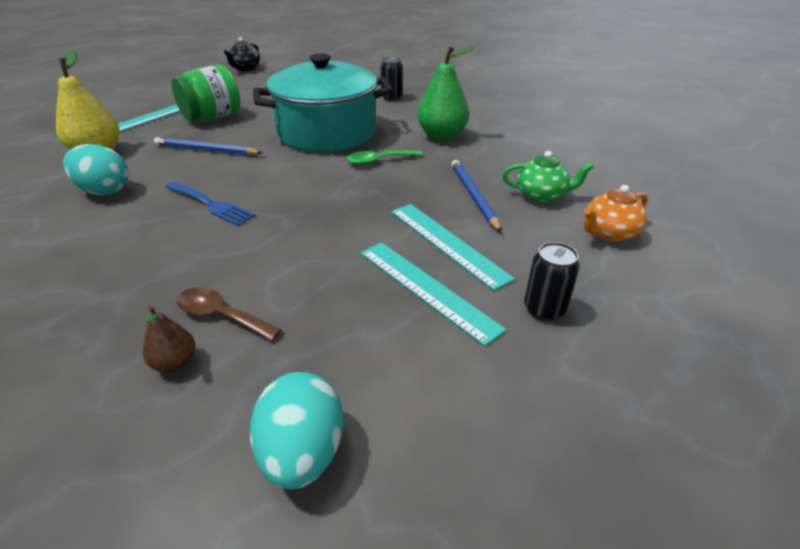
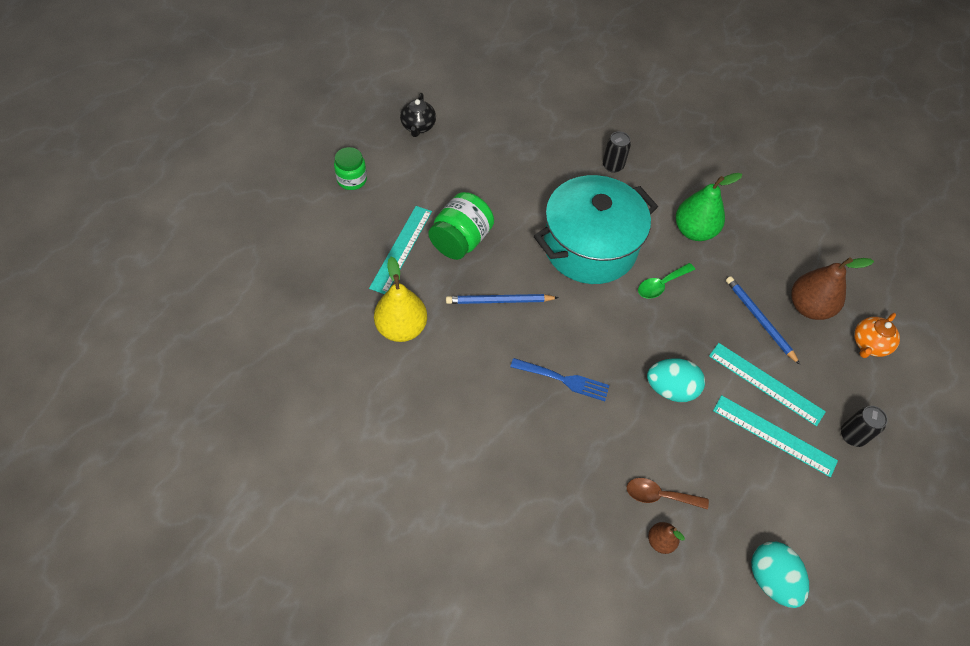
camera: 20 degrees left, 20 degrees up
(105, 191) = (460, 383): turquoise egg -> turquoise egg (670, 389)
(163, 83) = (352, 179): none -> green jar
(541, 196) = (808, 307): green teapot -> brown pear

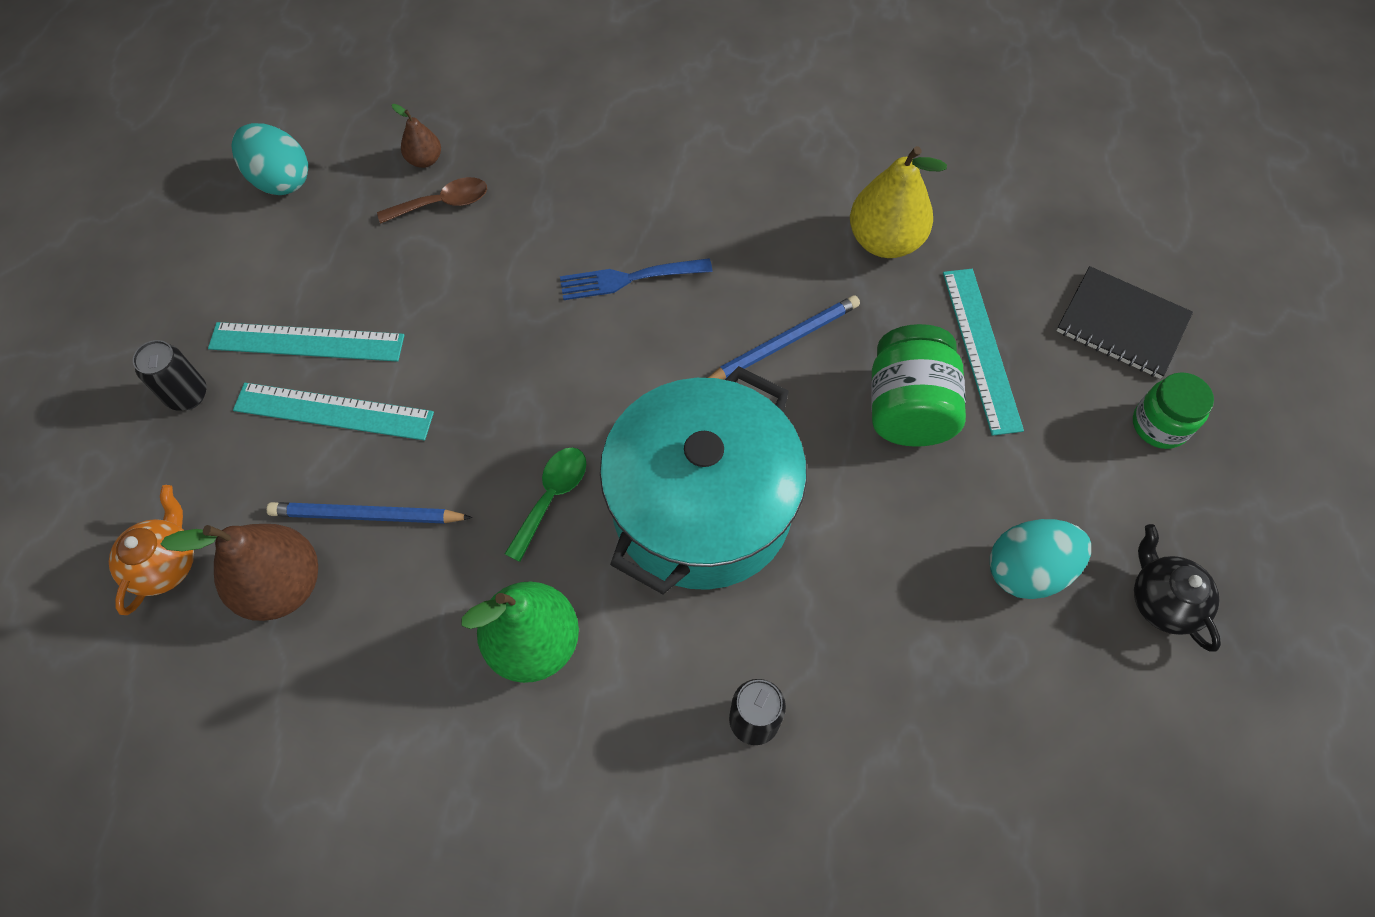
camera: 155 degrees right, 5 degrees up
(321, 226) = (1122, 324): none -> black notebook
(670, 389) = (474, 336): turquoise egg -> turquoise egg (1027, 570)
(759, 320) = (366, 516): blue pencil -> blue pencil turned 150 degrees clockwise

